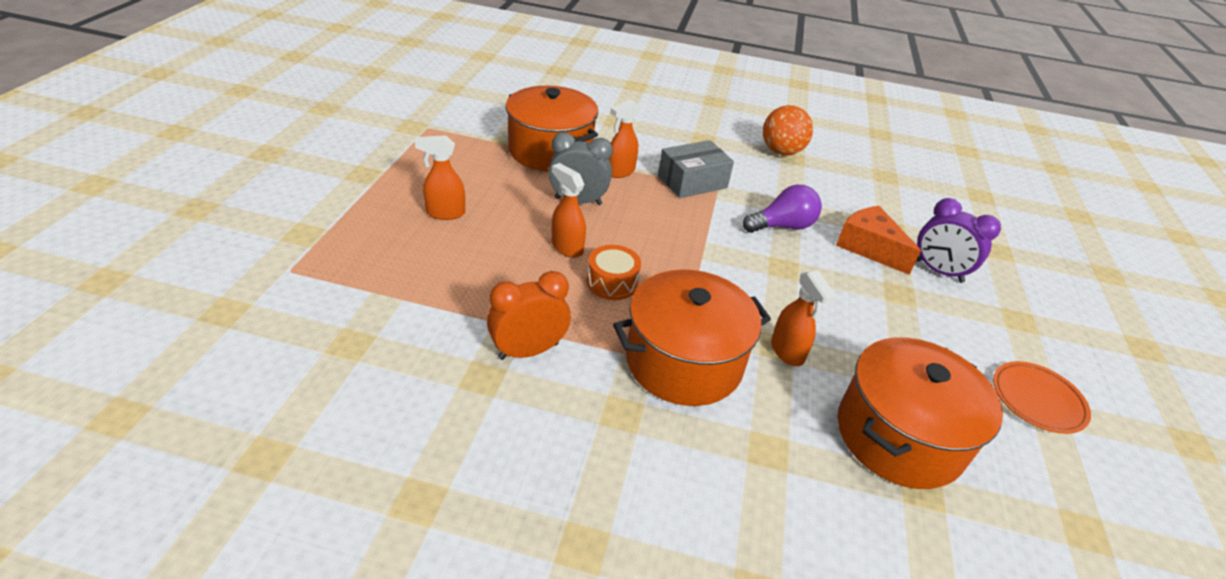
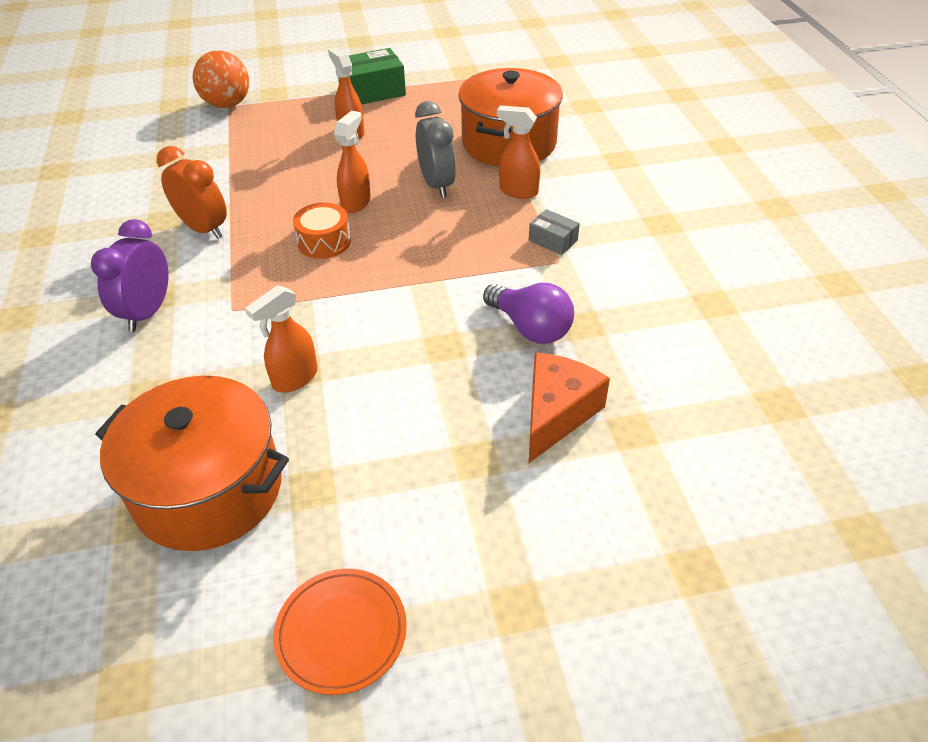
camera: 70 degrees right, 5 degrees up
(383, 179) = (372, 91): none -> green box
(684, 361) = (239, 313): orange pot -> none
(692, 182) = (553, 240): grey box -> grey box, size x0.55
(781, 152) = (715, 290): orange ball -> orange ball (227, 104)
(938, 271) = (565, 495): purple clock -> purple clock (148, 312)

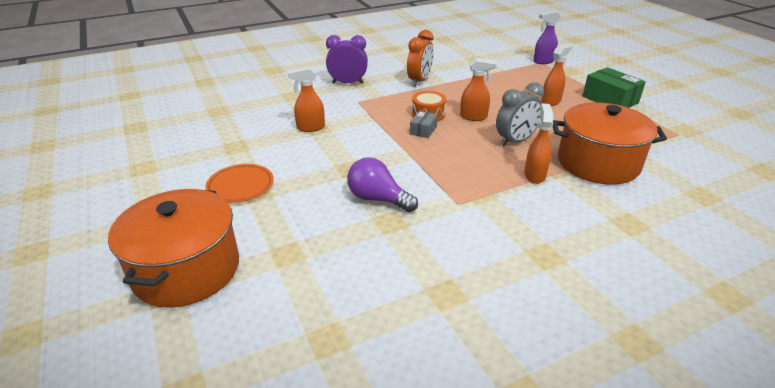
camera: 75 degrees right, 10 degrees down
(209, 489) = (234, 122): orange pot -> orange pot (186, 269)
(227, 104) = (543, 61): orange ball -> purple spray bottle
(294, 379) = (310, 128): orange spray bottle -> orange spray bottle turned 45 degrees counterclockwise
(341, 632) = (149, 170): orange plate -> orange plate (240, 186)
(530, 328) = (378, 199): purple light bulb -> purple light bulb turned 90 degrees clockwise
(553, 240) = (482, 198): grey box -> grey box (423, 130)
(557, 414) = (298, 219): orange cheese -> none

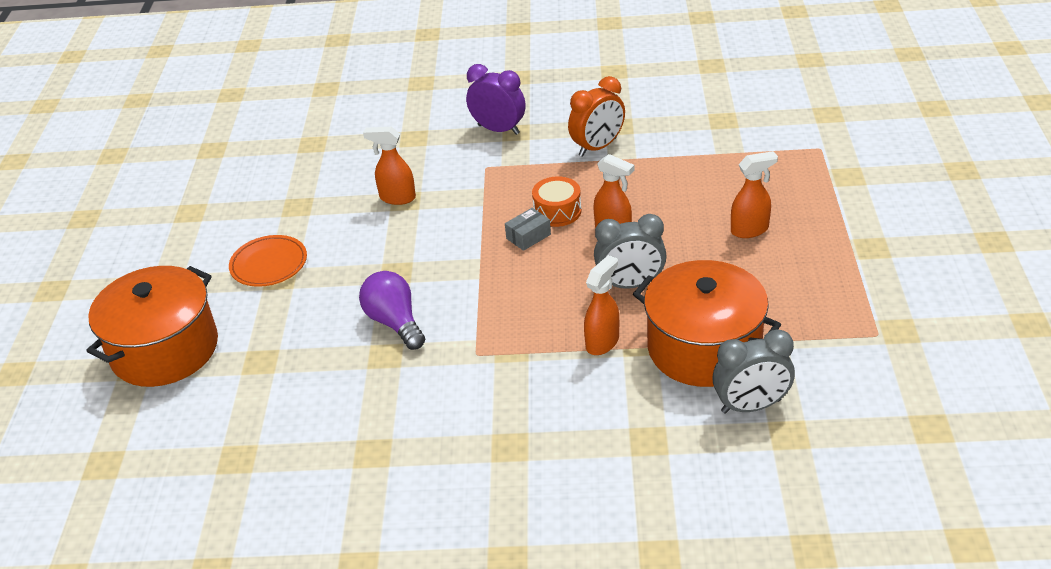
camera: 30 degrees right, 5 degrees up
(543, 61) = (823, 147): purple spray bottle -> none
(610, 100) = (846, 247): green box -> none
(663, 186) = (751, 406): none -> grey clock

